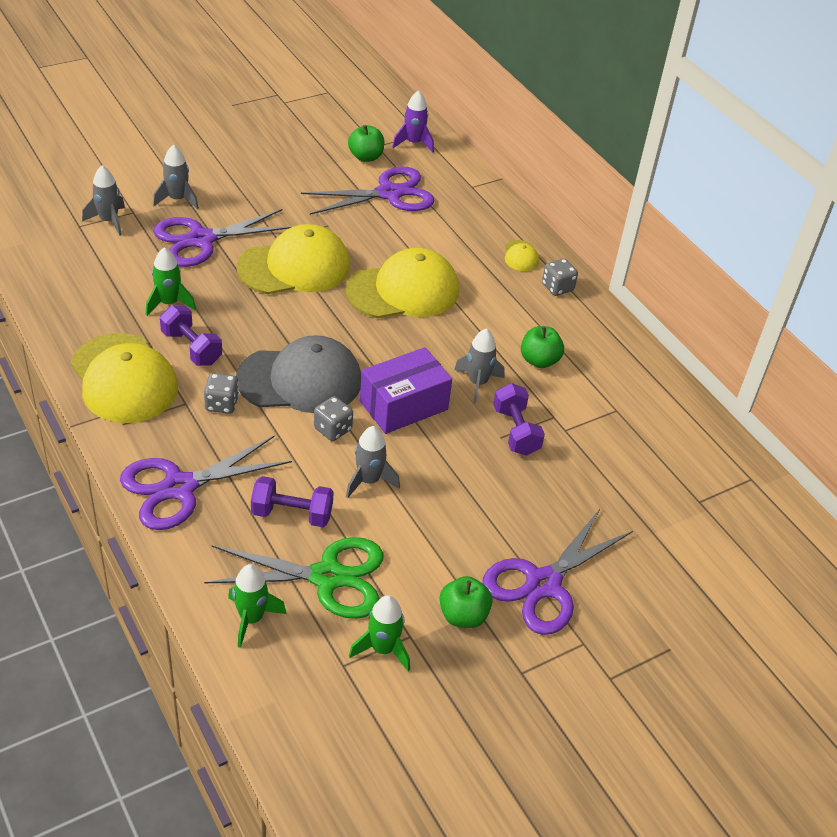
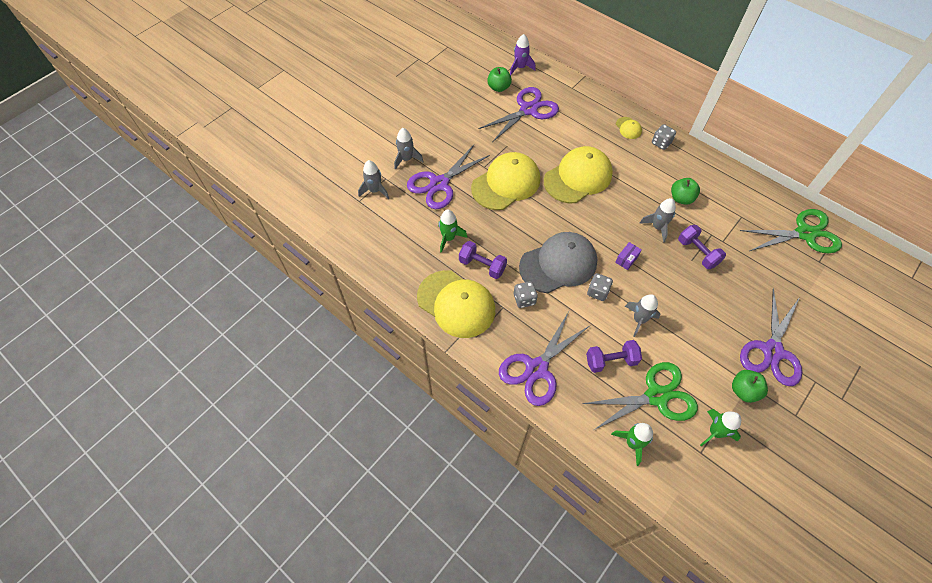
camera: 15 degrees left, 15 degrees up
(404, 405) = (626, 259): purple box -> purple box, size x0.45
(701, 461) = (805, 234): none -> green scissors

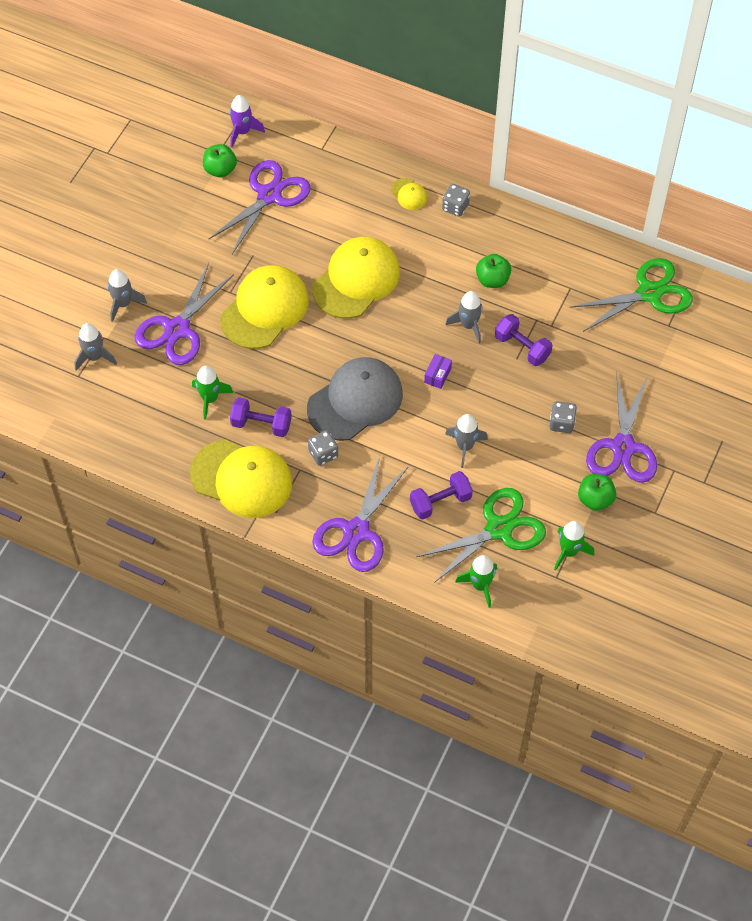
camera: 15 degrees left, 0 degrees up
(597, 292) = (410, 424): grey dice -> grey dice (561, 423)

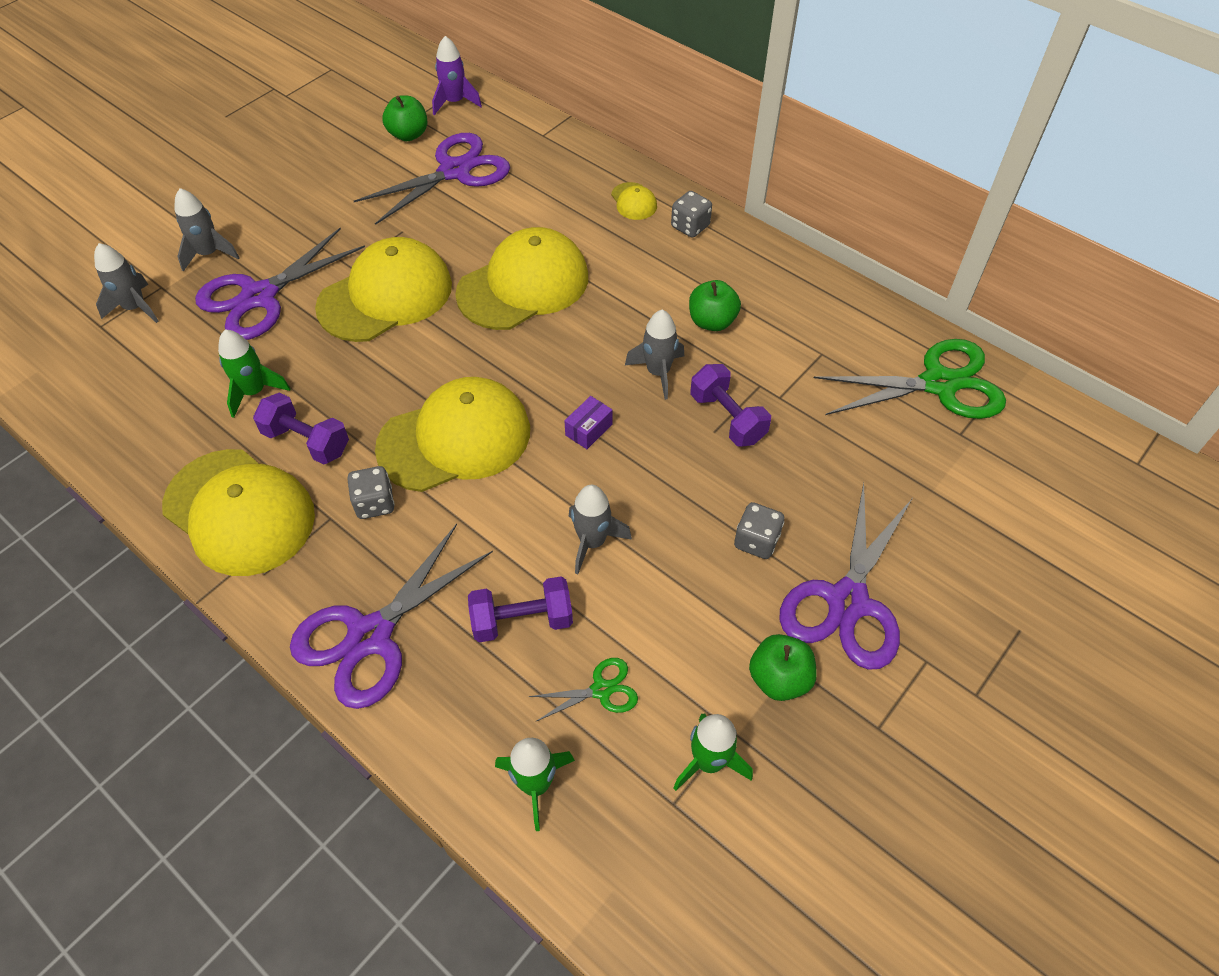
camera: 15 degrees right, 5 degrees down
(355, 401) = (455, 439): grey cap -> yellow cap
(499, 529) = (601, 690): green scissors -> green scissors, size x0.47

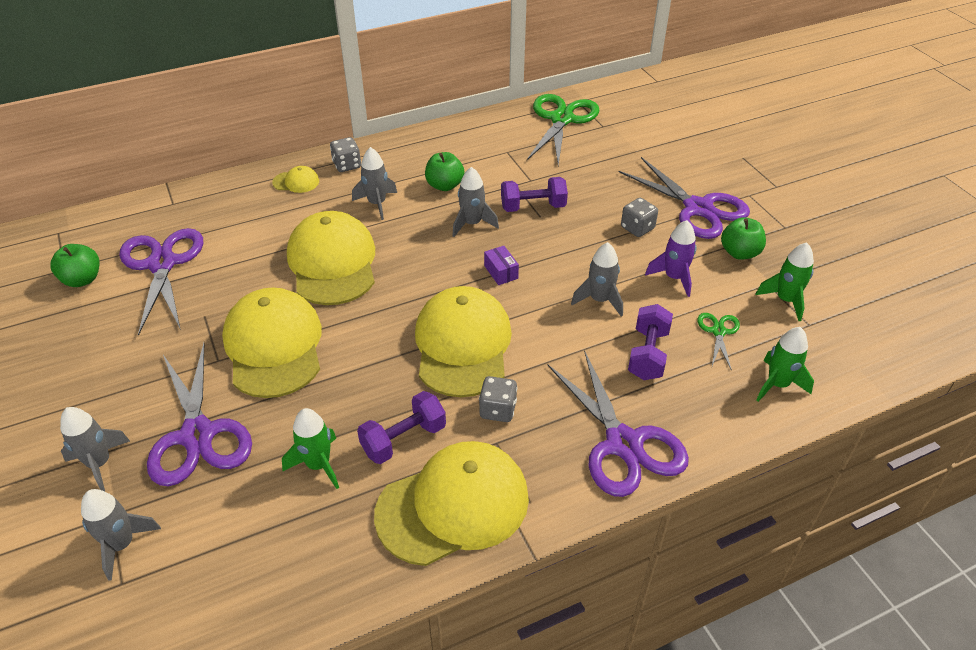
camera: 65 degrees left, 10 degrees down
(455, 102) = (72, 240): purple rocket -> purple rocket (674, 278)
(640, 278) = (377, 204): none -> grey rocket

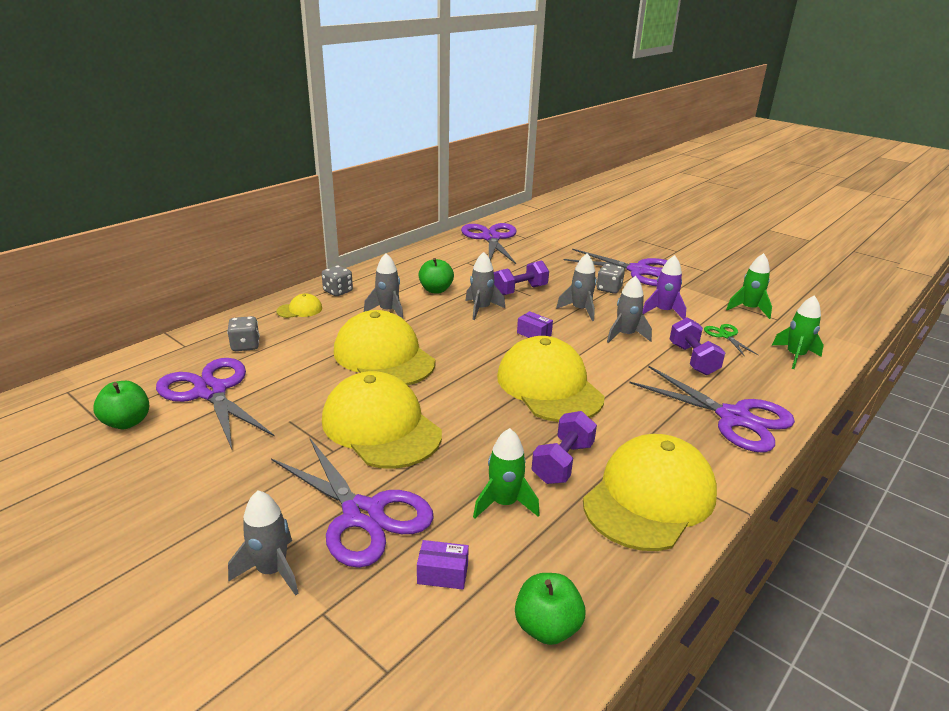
camera: 25 degrees left, 15 degrees down
(122, 544) = (358, 635): grey rocket -> grey rocket (580, 310)
(219, 515) = (442, 574): none -> purple box
(498, 410) = (619, 421): grey dice -> grey dice (245, 345)
(562, 119) = (491, 238): green scissors -> purple scissors
(739, 253) = (692, 290): green apple -> green apple (547, 627)

